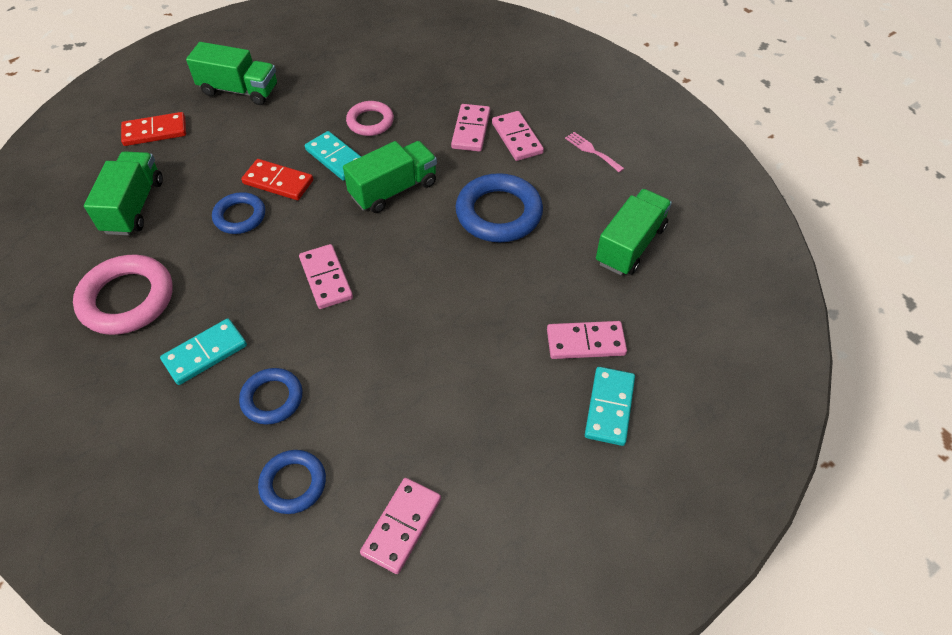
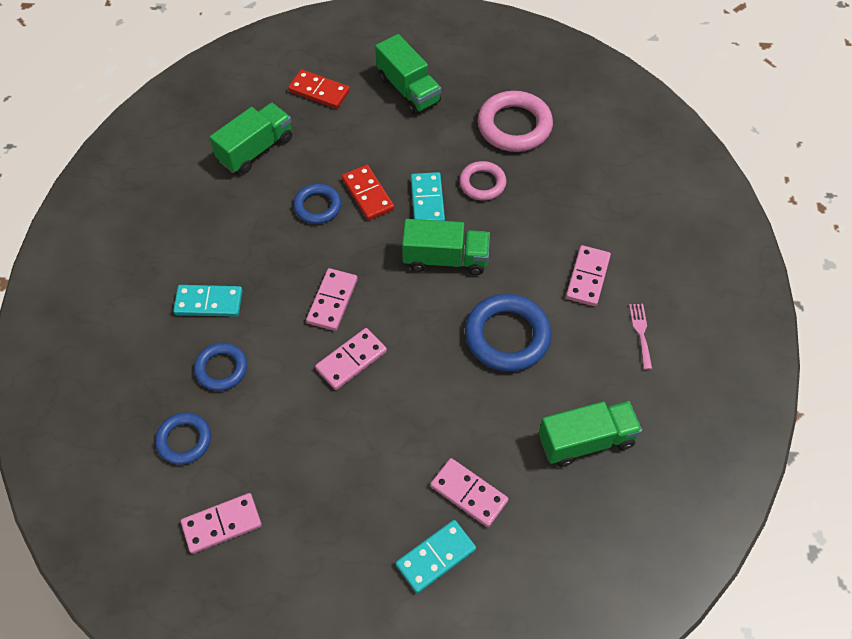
camera: 40 degrees right, 5 degrees up
(127, 299) = (195, 224): pink ring -> pink ring (514, 126)
(471, 130) = (556, 244): pink domino -> pink domino (351, 360)

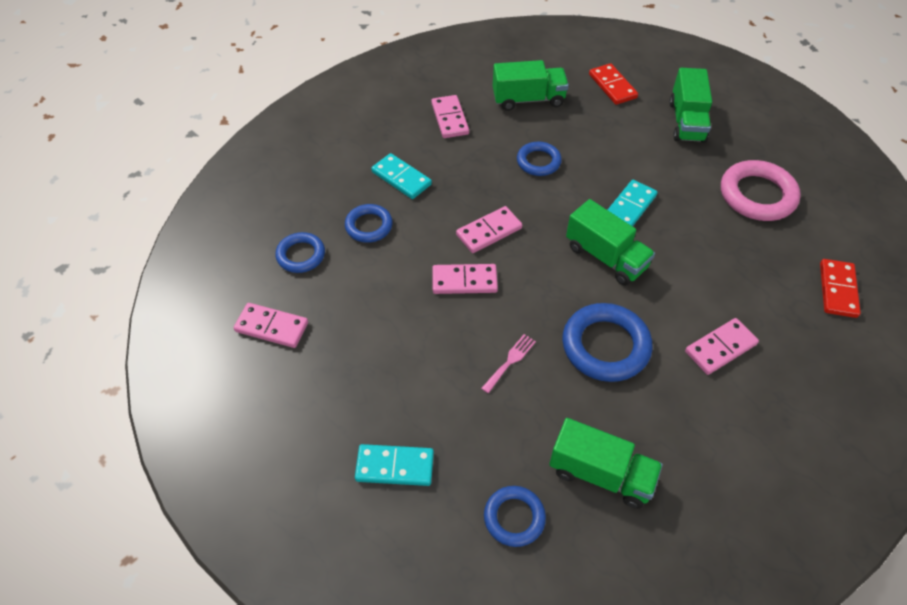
camera: 40 degrees right, 5 degrees down
(368, 194) = (585, 175): red domino -> red domino (838, 290)
(468, 493) = (464, 440): pink domino -> pink domino (449, 119)
(482, 183) = (689, 221): pink ring -> none
(555, 523) = (514, 518): none -> blue ring
(641, 333) = (732, 424): pink fork -> pink fork (510, 361)

